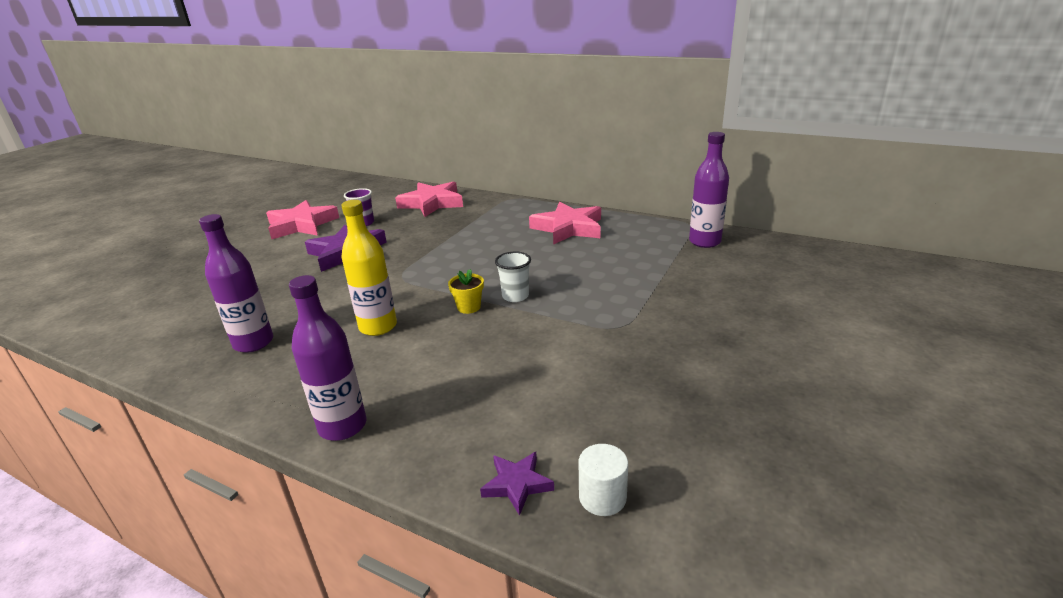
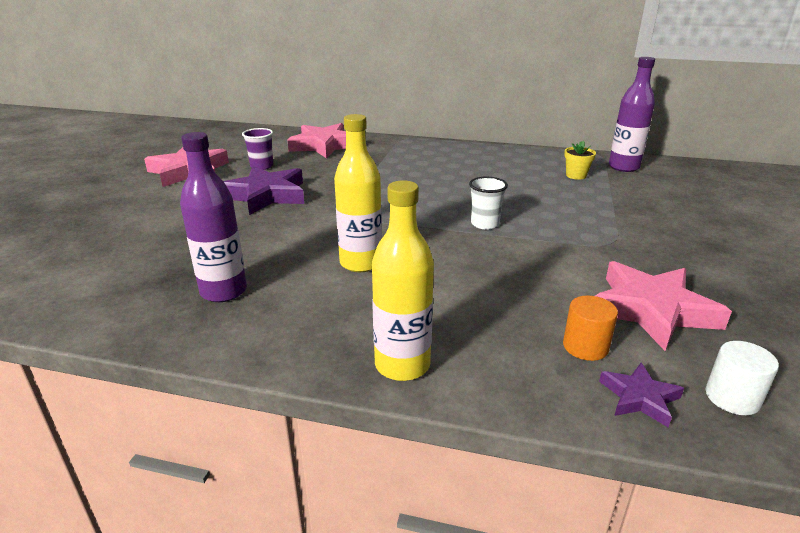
camera: 15 degrees left, 0 degrees up
(343, 426) = (402, 365): purple bottle -> yellow bottle
(469, 307) = (445, 237): yellow flower pot -> yellow flower pot (576, 175)
(509, 429) = (585, 347): none -> orange cylinder
(568, 228) = (486, 162): pink star -> pink star (652, 310)

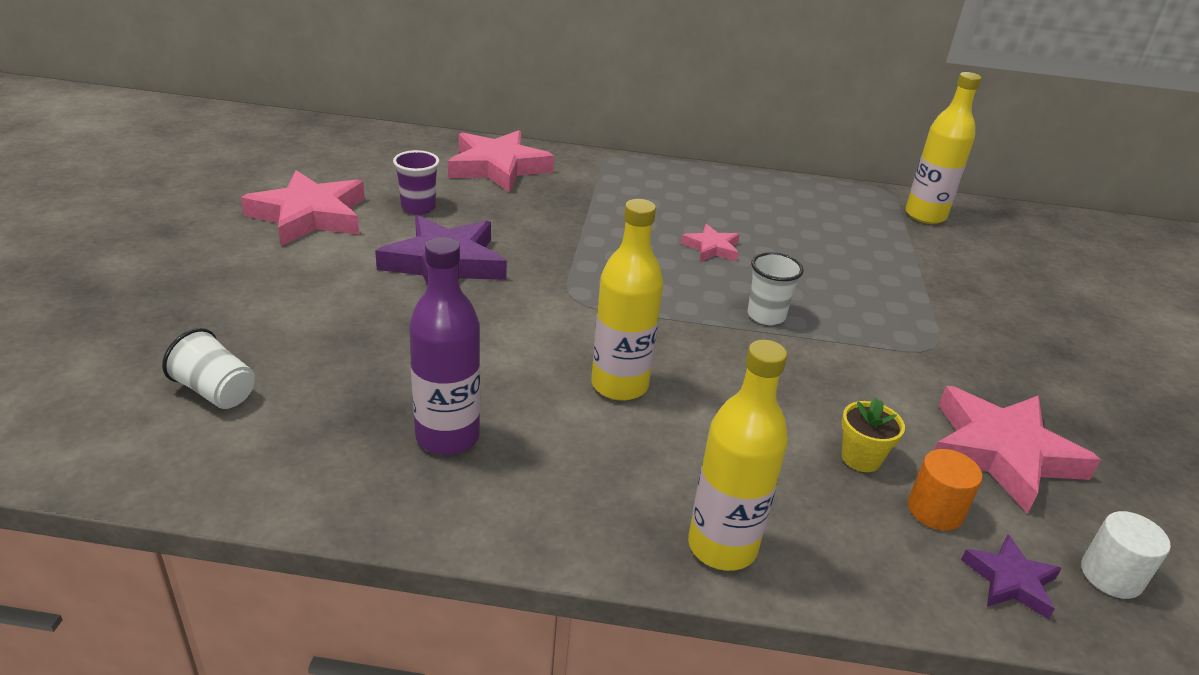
camera: 10 degrees left, 5 degrees up
(79, 263) = (216, 391): none -> white cup
(457, 186) = (711, 248): none -> pink star
(576, 175) = (866, 230): yellow flower pot -> yellow flower pot (861, 458)
(623, 167) = (925, 215): purple bottle -> yellow bottle

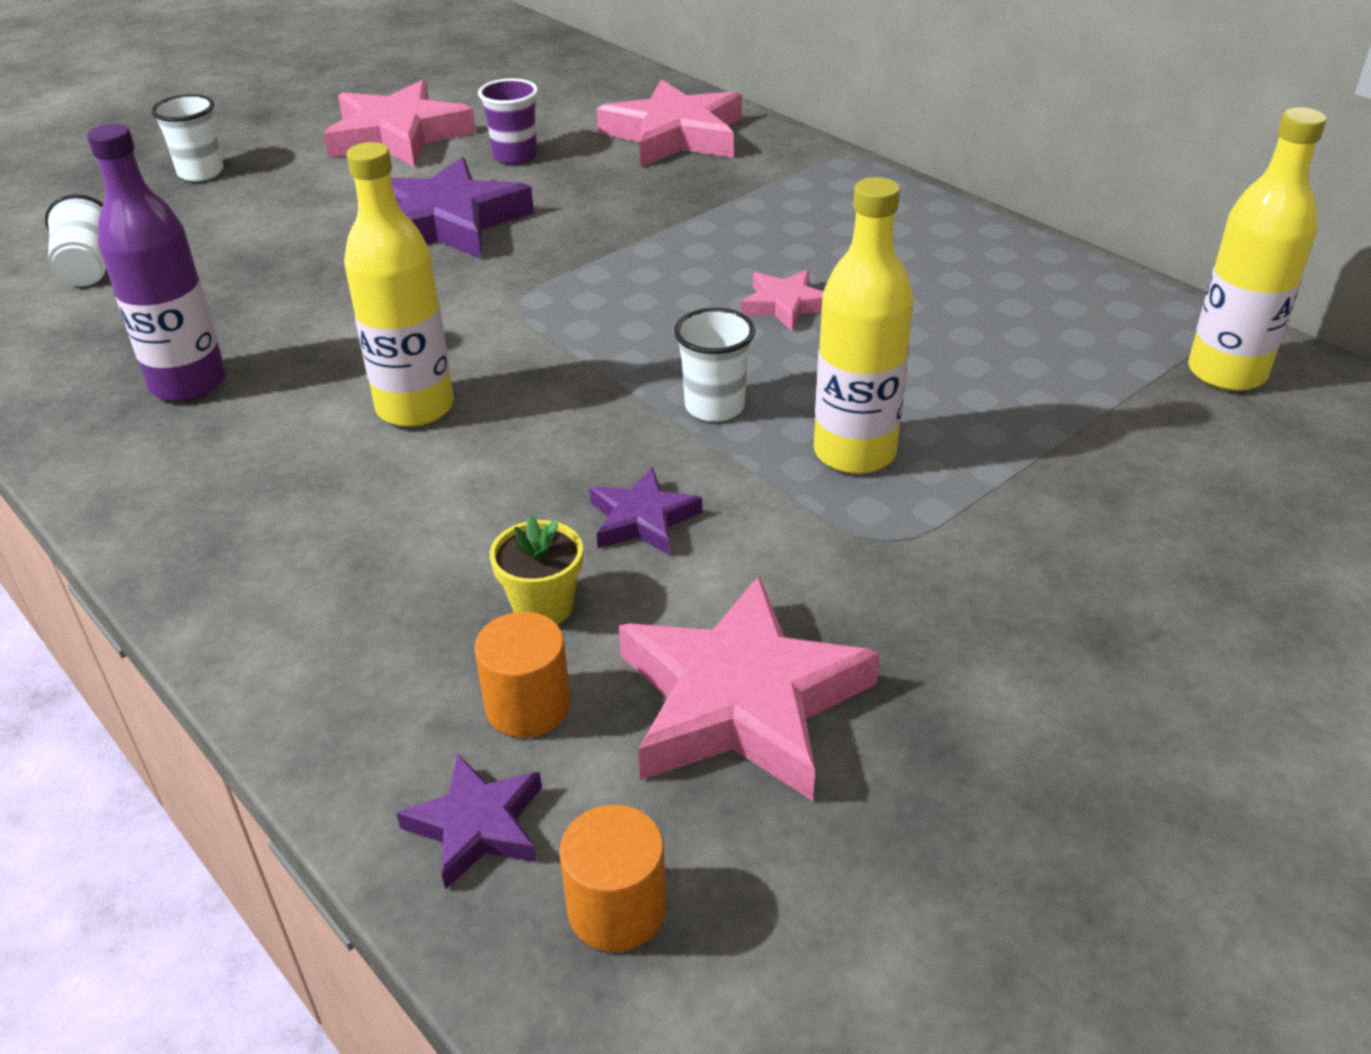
camera: 45 degrees right, 5 degrees up
(188, 288) = (201, 173): none -> white cup
(722, 546) = (246, 603): yellow bottle -> yellow bottle (854, 453)
(829, 389) = (642, 519): none -> purple star
(1111, 575) = (617, 909): white cylinder -> orange cylinder

